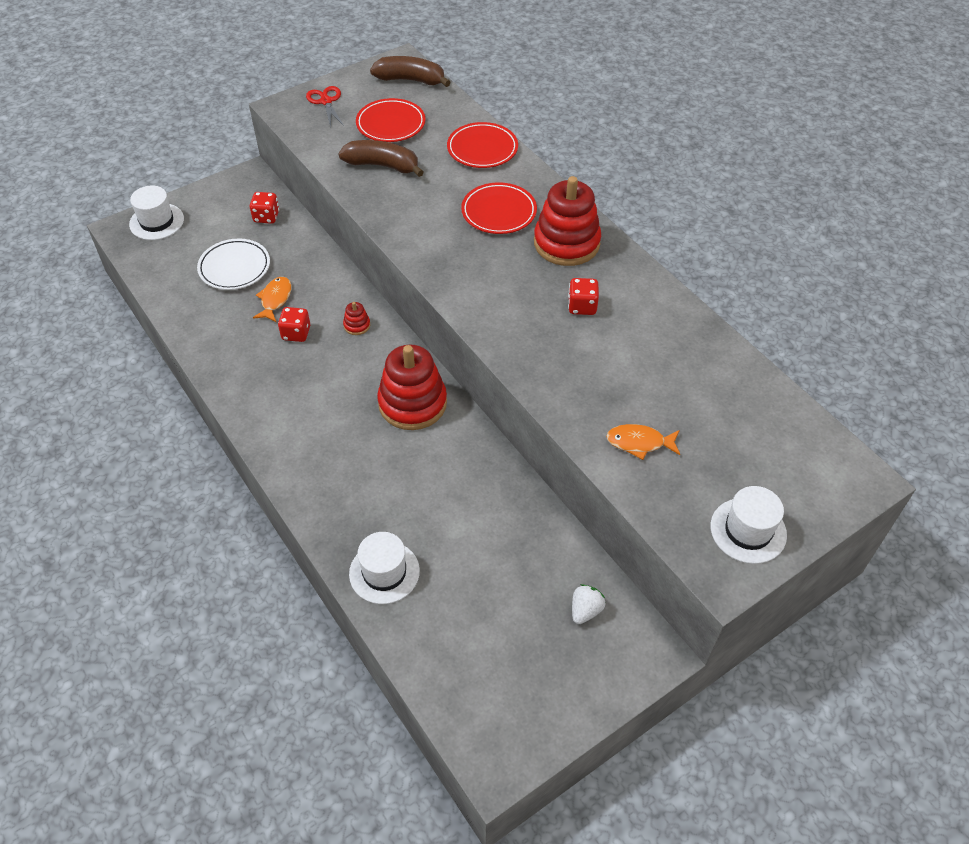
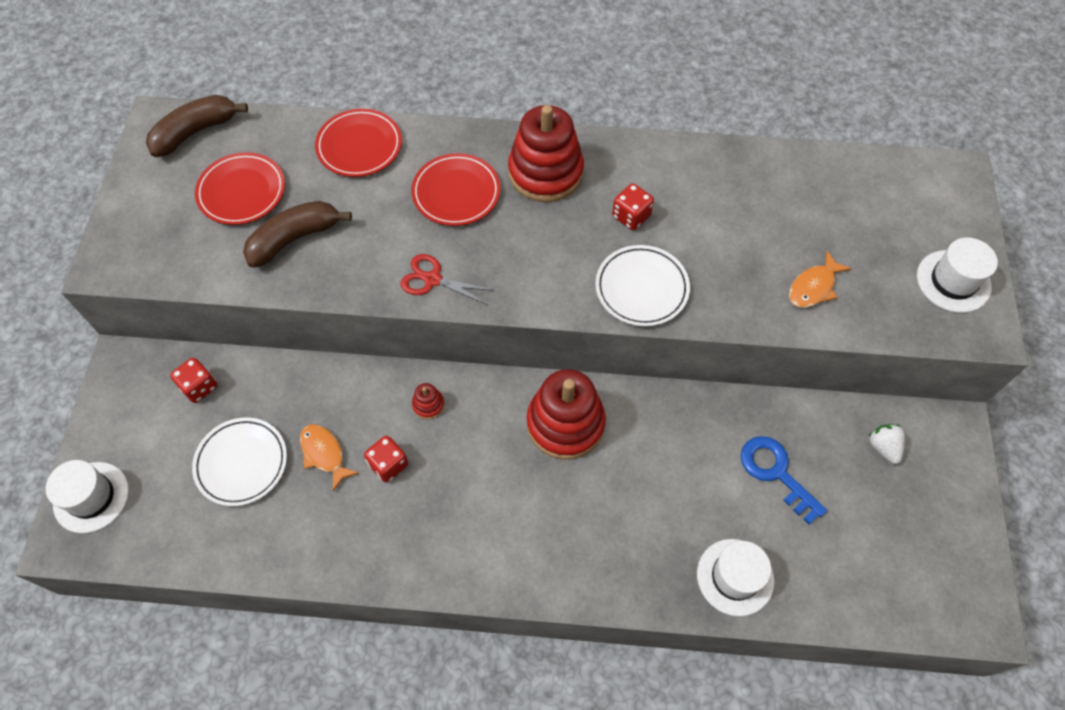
camera: 50 degrees left, 10 degrees up
(326, 101) = (142, 222): red scissors -> red scissors (432, 279)
(493, 550) = (776, 472): none -> blue key
(528, 346) = (641, 288): none -> white plate

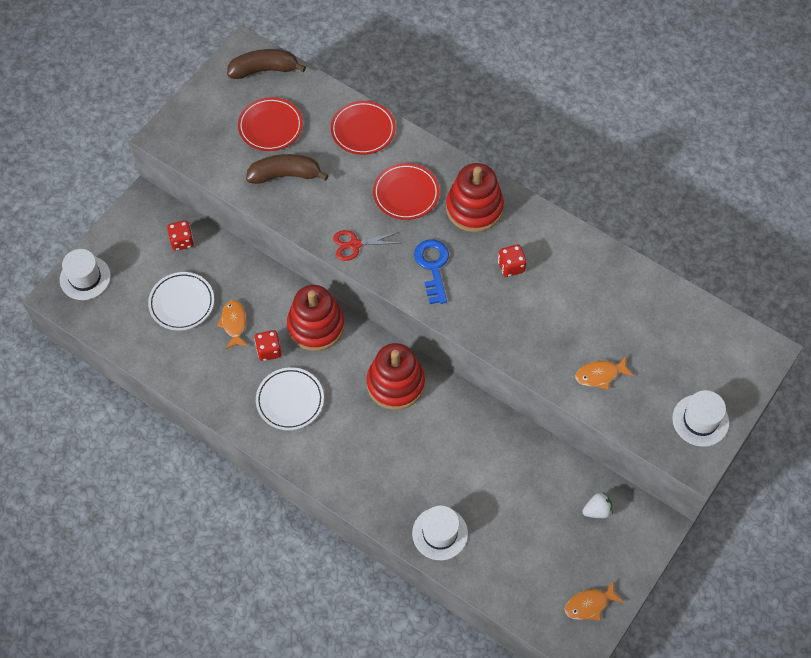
camera: 30 degrees right, 0 degrees up
(428, 405) = (316, 326): red stacking toy -> red stacking toy, size x2.41
(432, 279) = (355, 244): red scissors -> red scissors turned 60 degrees counterclockwise
(641, 288) = (484, 318): white plate -> white plate (290, 400)
(776, 472) = (512, 487): blue key -> blue key (433, 266)
(883, 447) = (597, 510): white strawberry -> white strawberry turned 60 degrees clockwise
(955, 563) = (589, 604): none -> orange fish

